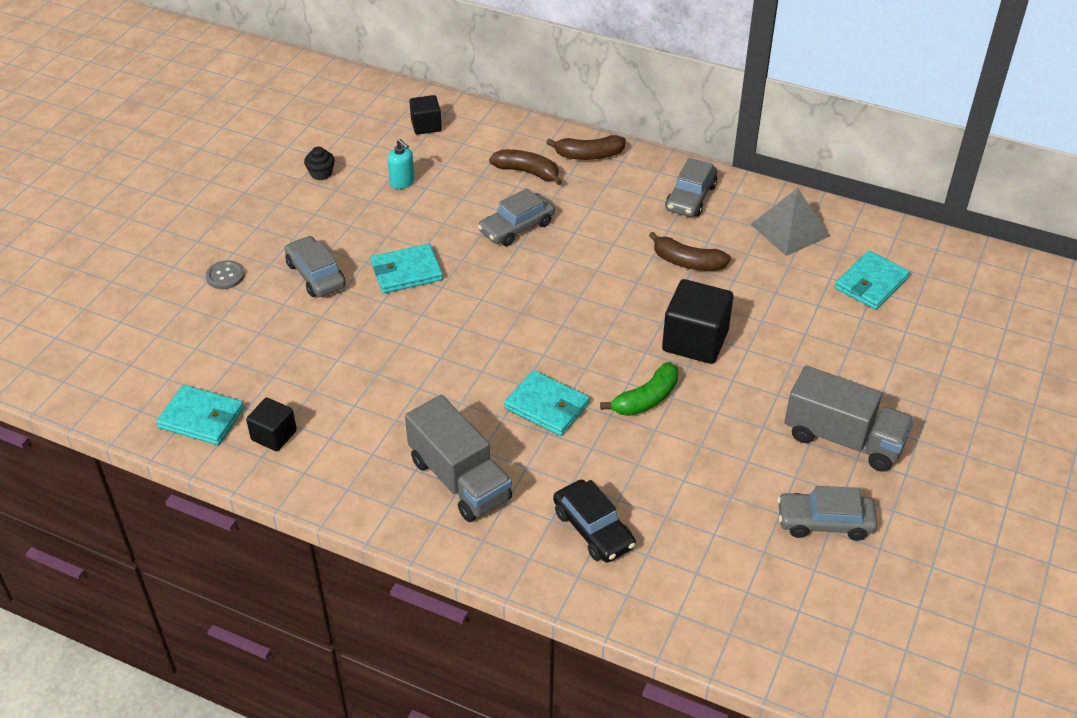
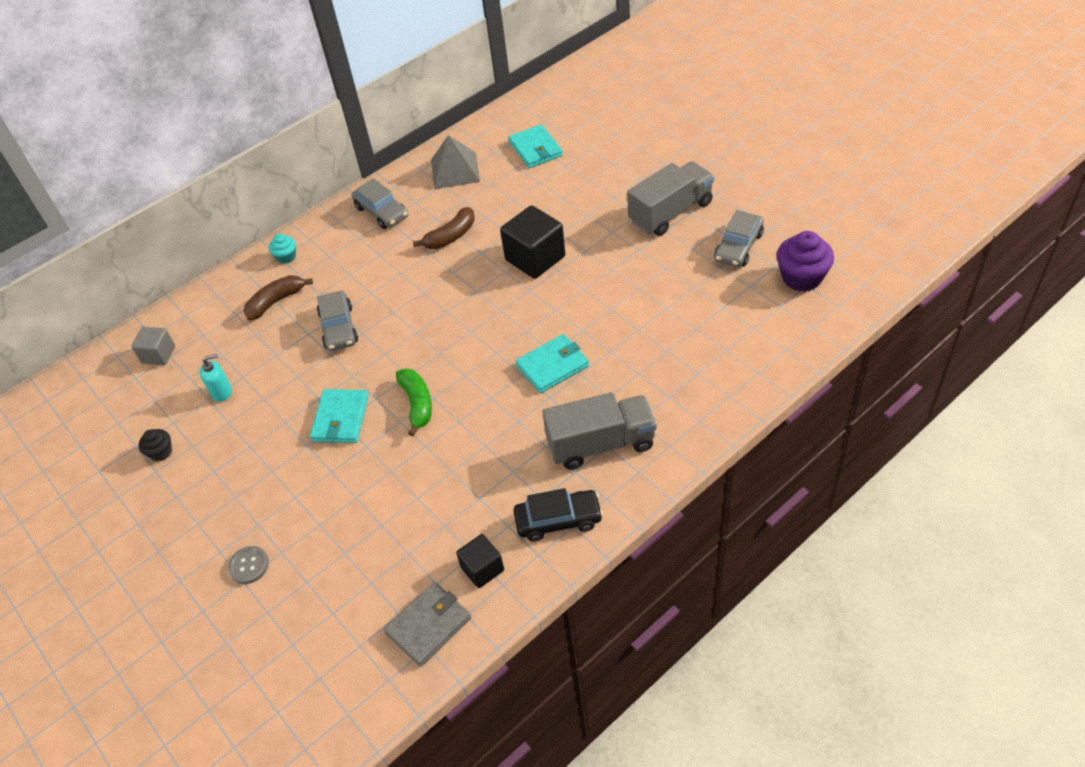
camera: 60 degrees left, 5 degrees up
(201, 418) = (429, 625): turquoise wallet -> grey wallet
(316, 275) = (298, 489): grey car -> none
(426, 126) = (158, 354): black cube -> grey cube
(588, 155) = (286, 256): brown banana -> turquoise cupcake
(593, 529) = (689, 373): black car -> black car (558, 520)
(646, 399) = (578, 304): green banana -> green banana (417, 404)
(809, 602) = (801, 277): none -> purple cupcake

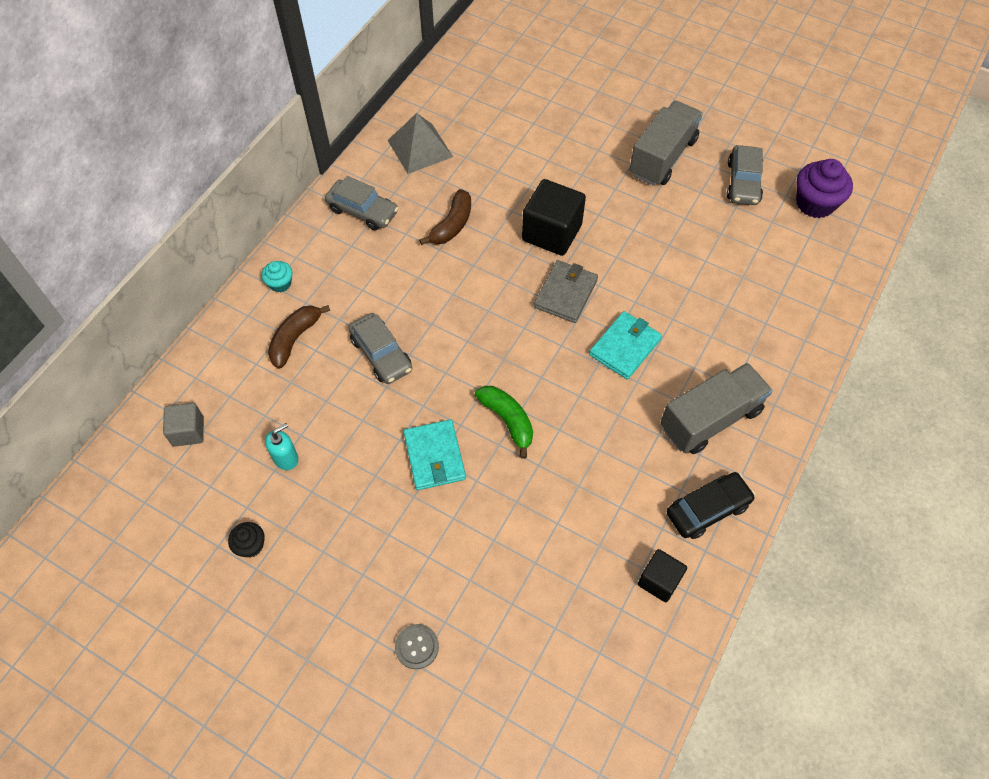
camera: 25 degrees left, 10 degrees up
(429, 625) = (635, 655): grey wallet -> grey wallet (565, 293)
(535, 149) = (494, 109): turquoise wallet -> none

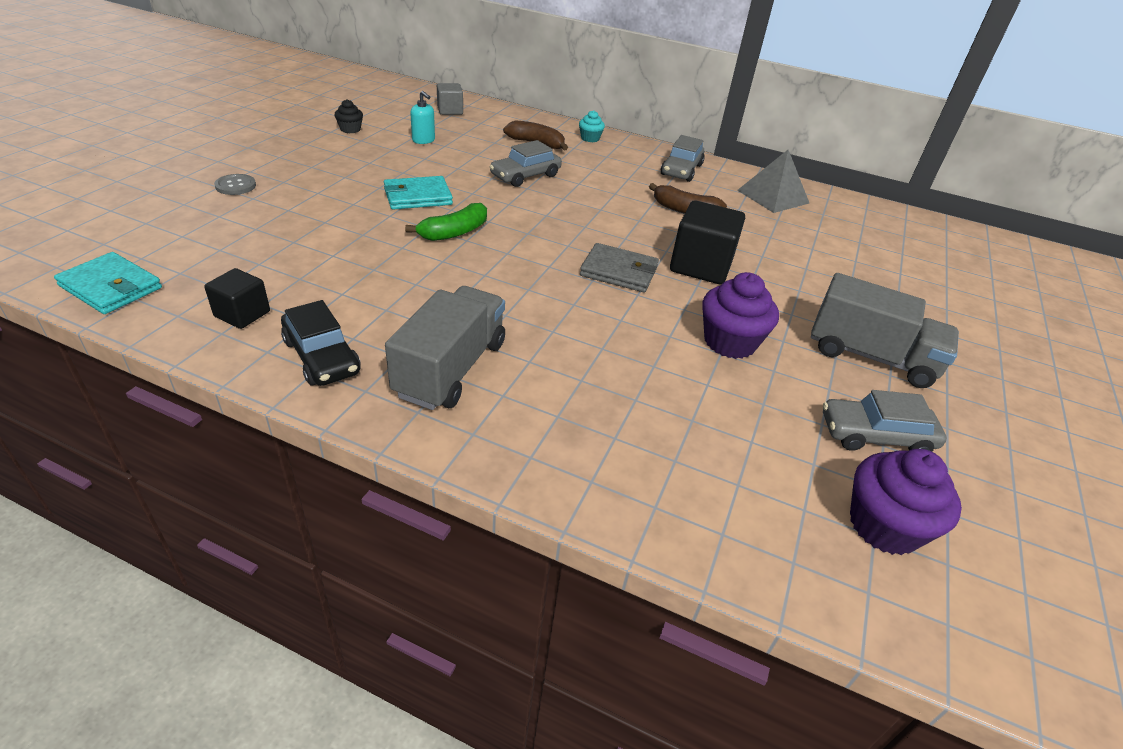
camera: 80 degrees right, 20 degrees down
(625, 347) = (553, 308): turquoise wallet -> turquoise wallet (111, 287)
(656, 236) = (729, 342): none -> purple cupcake
(710, 419) = (451, 369): grey truck -> grey truck turned 120 degrees counterclockwise

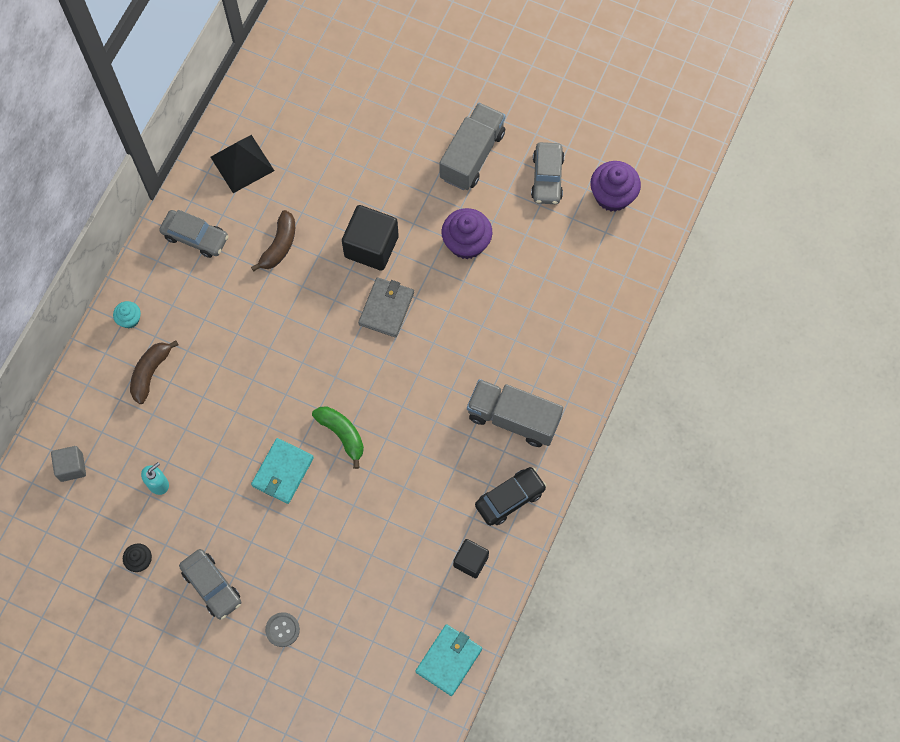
camera: 85 degrees left, 30 degrees up
(417, 196) = (282, 472): turquoise wallet -> turquoise wallet turned 45 degrees clockwise
(525, 176) = (228, 381): grey car -> grey car (211, 586)
(773, 196) = (242, 163): grey pyramid -> black pyramid

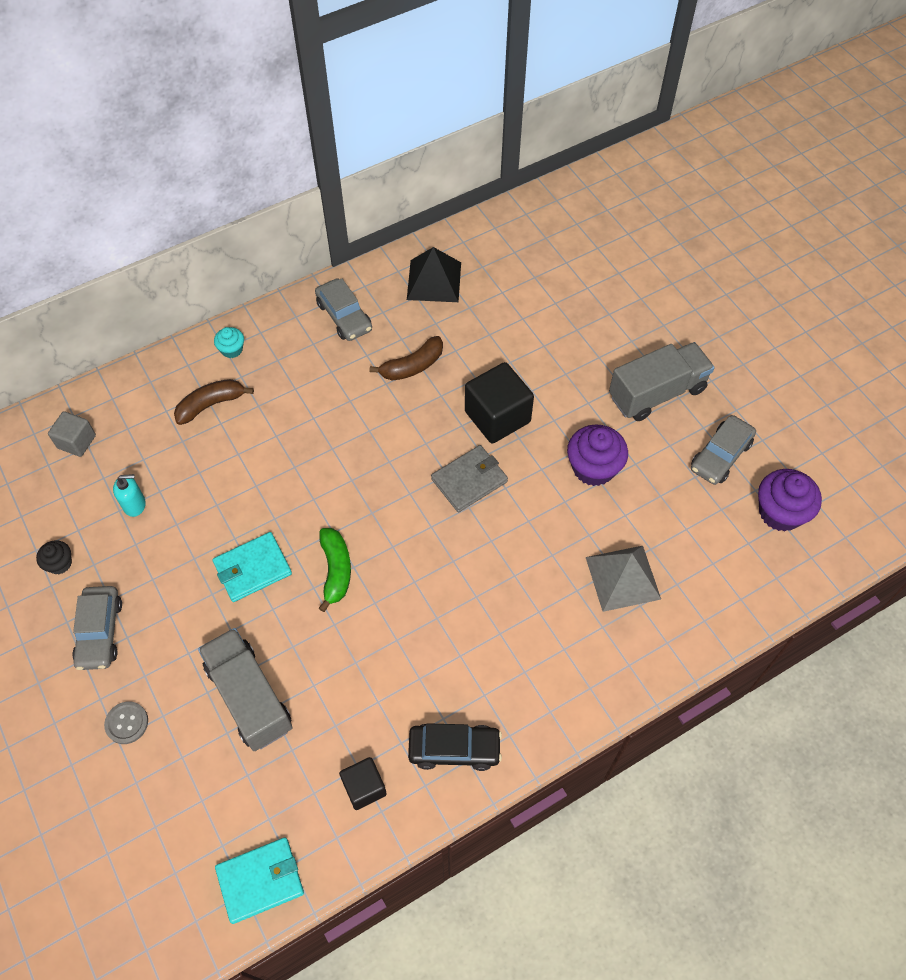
camera: 35 degrees right, 10 degrees down
(513, 418) = (518, 668): grey truck -> grey truck (249, 697)
(539, 311) = (623, 578): none -> grey pyramid

